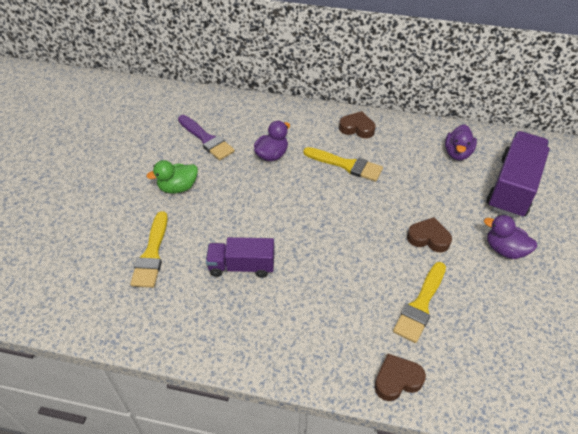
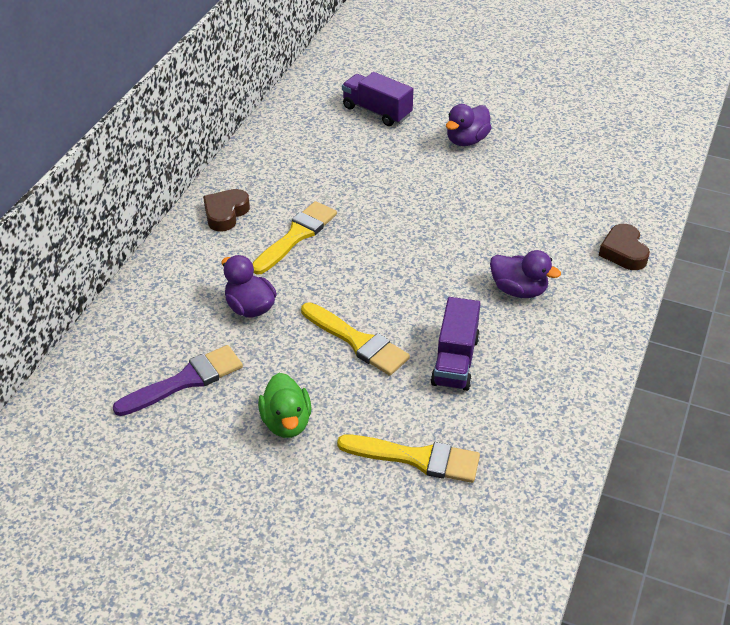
camera: 80 degrees left, 5 degrees down
(420, 305) = (533, 216): yellow brush -> yellow brush (357, 341)
(428, 238) = (439, 191): brown heart -> none
(457, 153) = (307, 138): purple duck -> purple duck (518, 290)
(513, 187) = (377, 111): purple truck -> purple truck, size x0.63

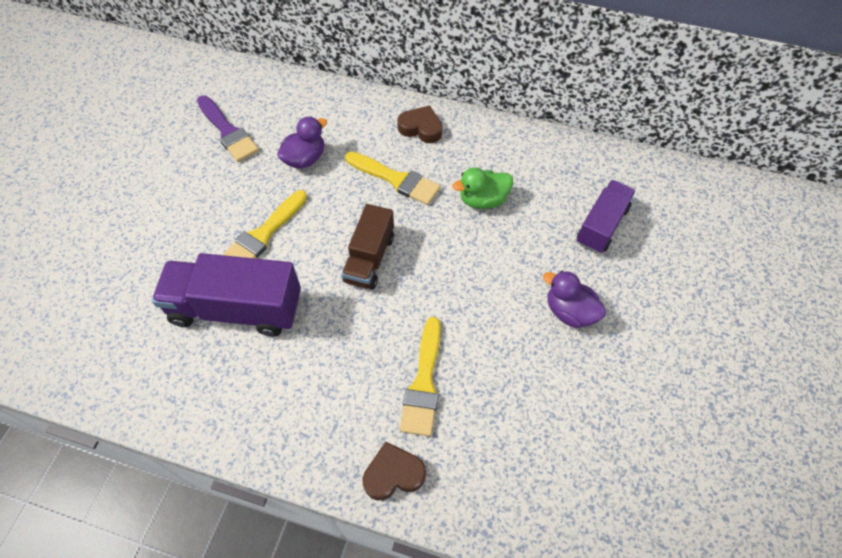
camera: 85 degrees right, 15 degrees up
(286, 422) = (179, 196): green duck -> green duck (483, 200)
(399, 259) = (369, 259): none -> brown truck
(417, 458) = (131, 284): yellow brush -> yellow brush (423, 383)
(455, 361) = (236, 308): purple truck -> purple truck, size x1.60
(518, 290) = (329, 363): purple duck -> none

